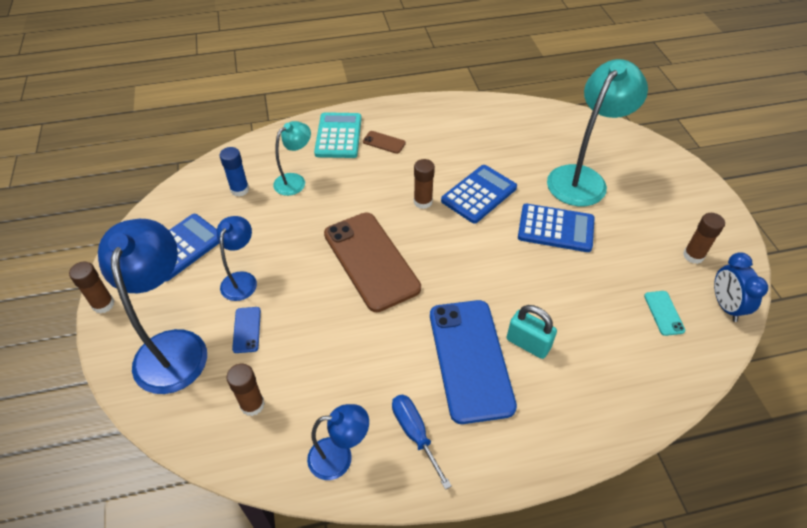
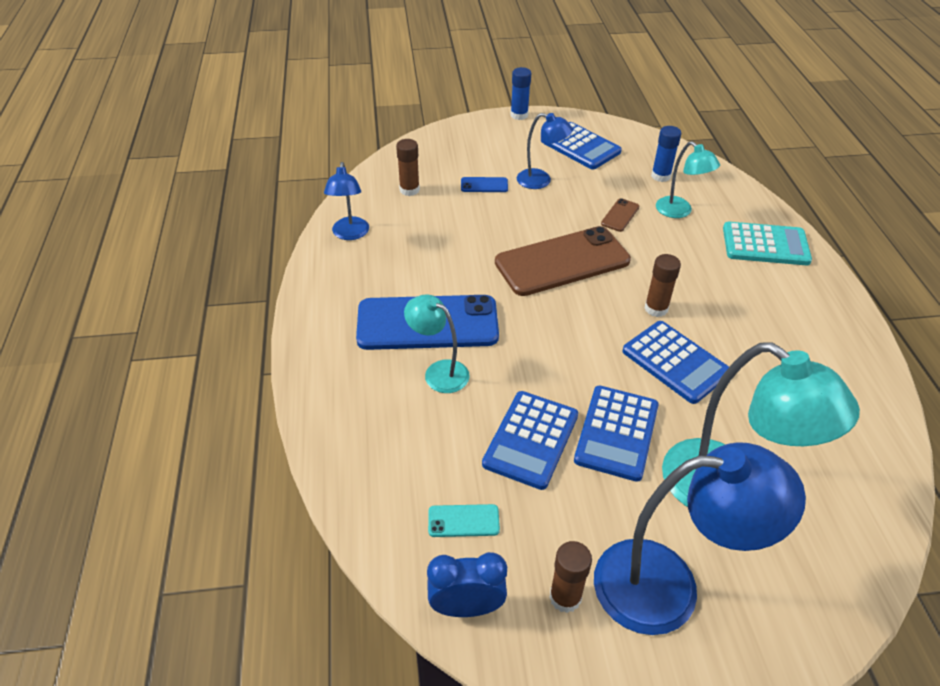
camera: 95 degrees right, 5 degrees down
(103, 304) = (519, 115): brown glue stick -> blue glue stick
(173, 346) = (472, 149): blue lamp -> blue lamp (668, 586)
(384, 142) = (762, 282): brown phone -> brown phone (620, 215)
(415, 433) = (358, 278): blue screwdriver -> none
(528, 343) = (439, 372): turquoise padlock -> turquoise lamp
(578, 277) = (531, 440): none -> blue calculator

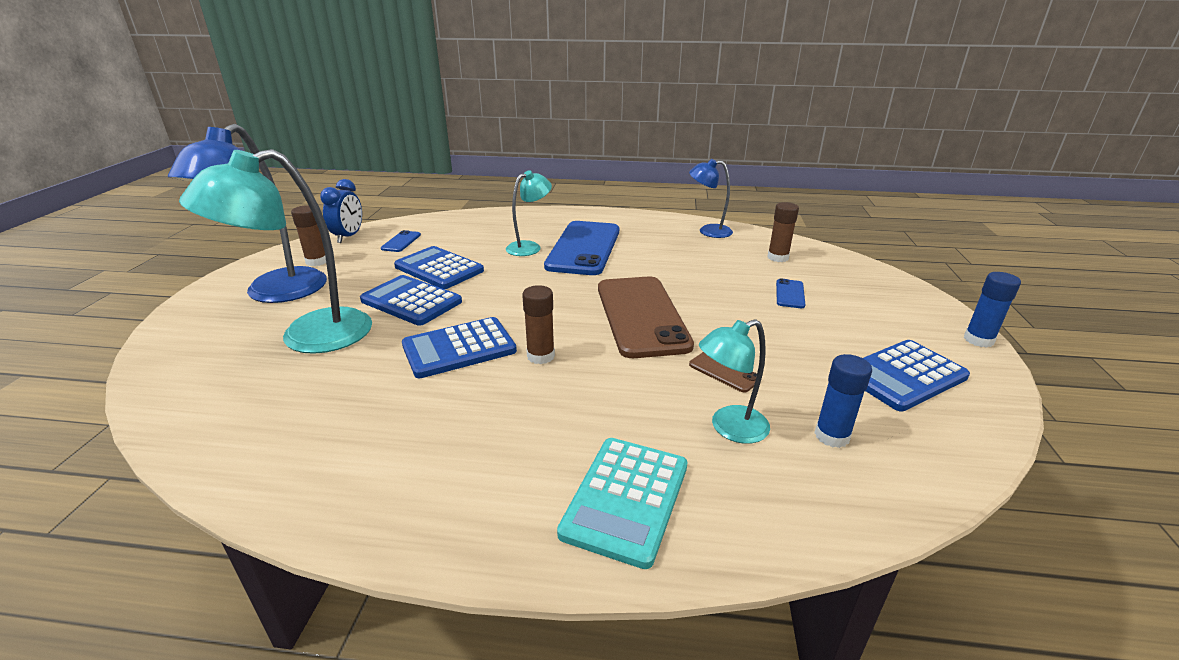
camera: 105 degrees right, 15 degrees down
(463, 521) = (401, 242): turquoise phone -> blue phone
(541, 181) = (803, 329): blue lamp -> none

